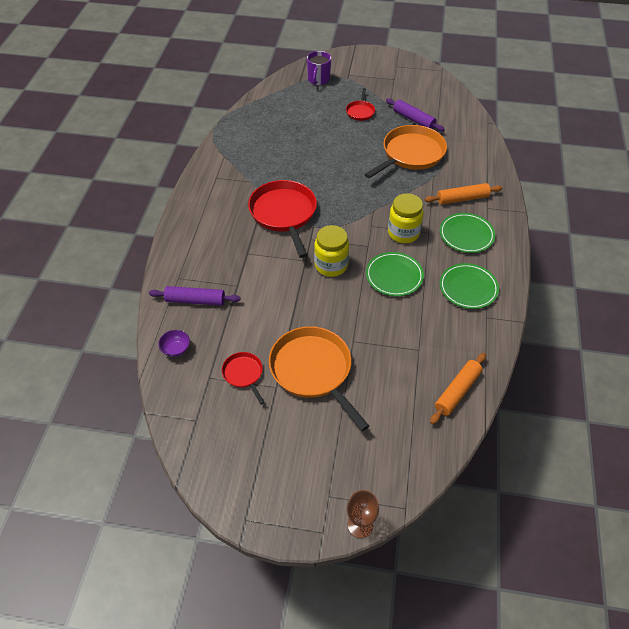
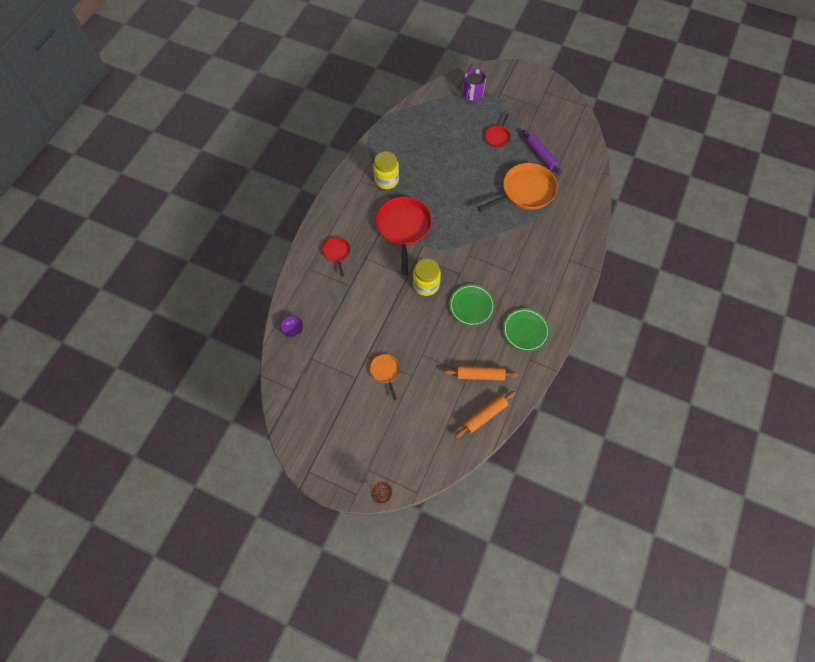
camera: 15 degrees right, 15 degrees up
(195, 300) = (316, 291): purple rolling pin -> none
(243, 374) = (335, 362): red pan -> red pan (337, 253)
(313, 370) = (385, 371): orange pan -> orange pan, size x0.49
(403, 233) = (492, 268): yellow jar -> yellow jar (386, 180)
(462, 198) = (552, 246): orange rolling pin -> orange rolling pin (480, 375)
(466, 235) = (542, 282): green plate -> none

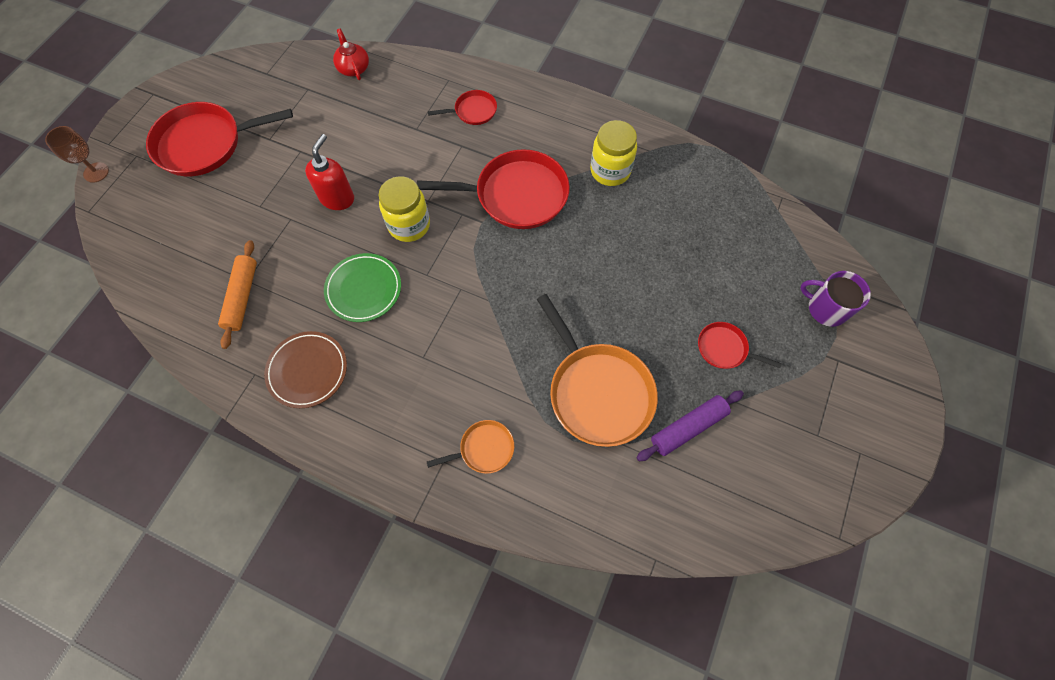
camera: 90 degrees right, 0 degrees up
(293, 330) = (353, 68): purple bowl -> red teapot
(358, 422) = (204, 144): none -> red pan
(385, 371) = (272, 173): orange pan -> orange pan (484, 449)
(406, 328) = (337, 198): none -> red soap dispenser
(484, 415) = (175, 300): orange rolling pin -> none
(525, 331) = (307, 371): green plate -> brown plate

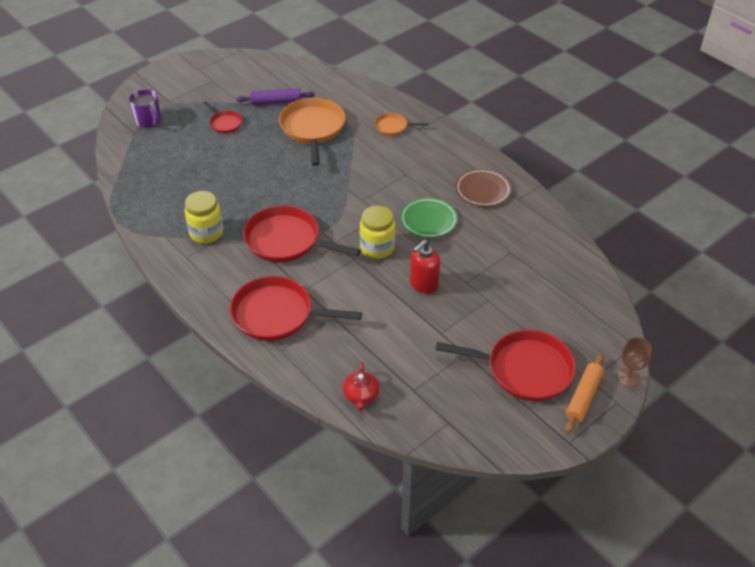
camera: 155 degrees left, 20 degrees down
(242, 297) = (516, 243): orange rolling pin -> orange rolling pin (583, 397)
(473, 111) = (277, 314): red pan -> red pan, size x2.02

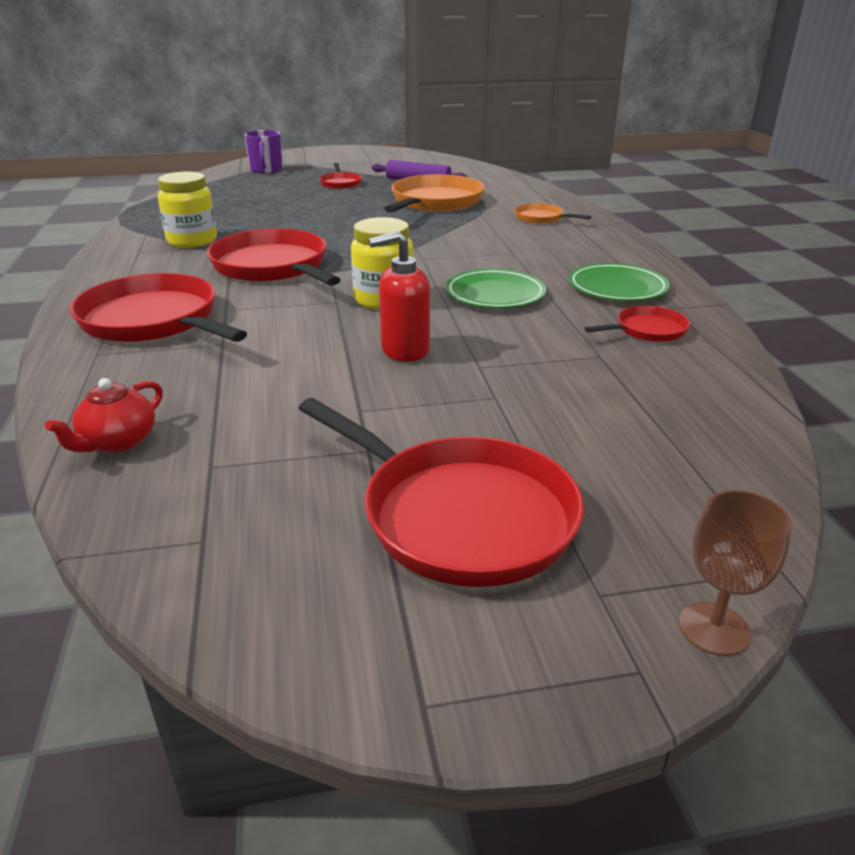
camera: 30 degrees right, 15 degrees down
(482, 190) = (617, 288): brown plate -> green plate
(518, 223) = (647, 330): none -> red pan
(583, 397) = (553, 620): orange rolling pin -> none

